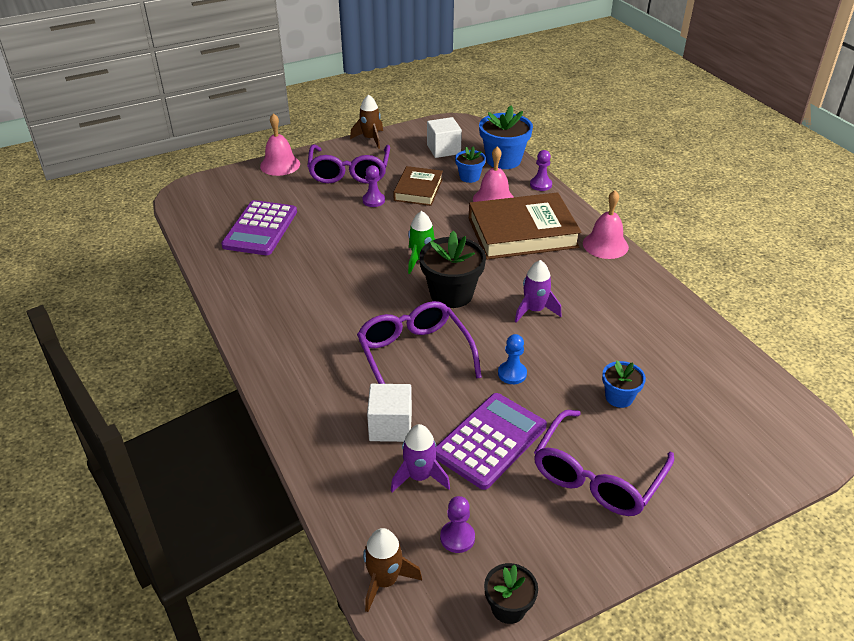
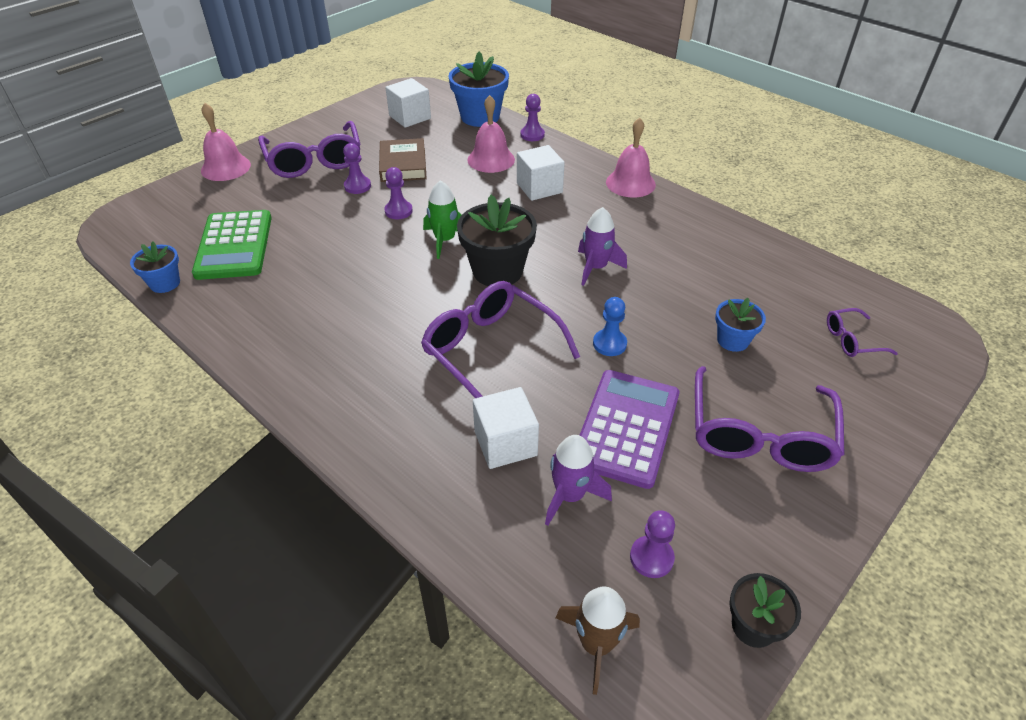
camera: 20 degrees left, 5 degrees up
(260, 229) = (234, 245): purple calculator -> green calculator
(370, 139) = (321, 120): brown rocket -> none
(396, 228) = (398, 211): none -> purple pawn
(469, 177) = (453, 141): blue flower pot -> blue flower pot (165, 283)
(522, 232) = (539, 188): brown book -> white cube
(728, 424) = (852, 340): none -> purple glasses

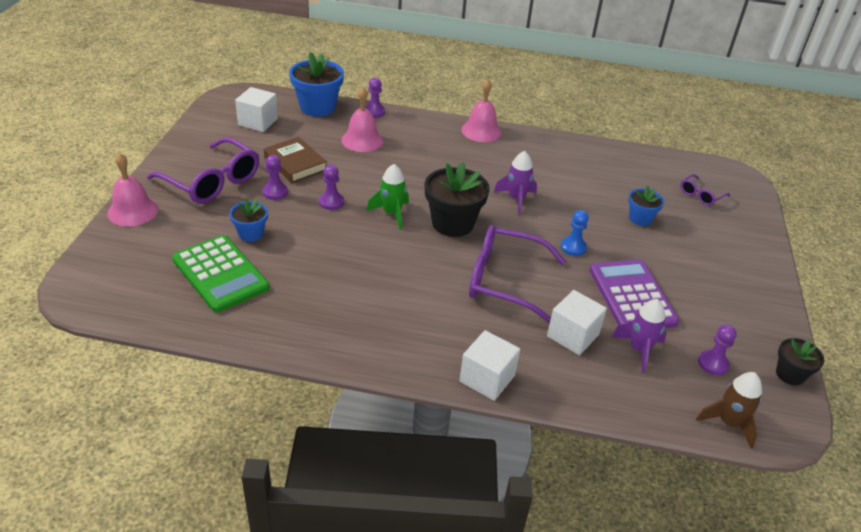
camera: 35 degrees left, 5 degrees down
(165, 283) = (192, 325): blue flower pot -> blue flower pot (251, 234)
(539, 188) = (421, 152): white cube -> white cube (487, 379)
(759, 434) = (703, 270): purple glasses -> none

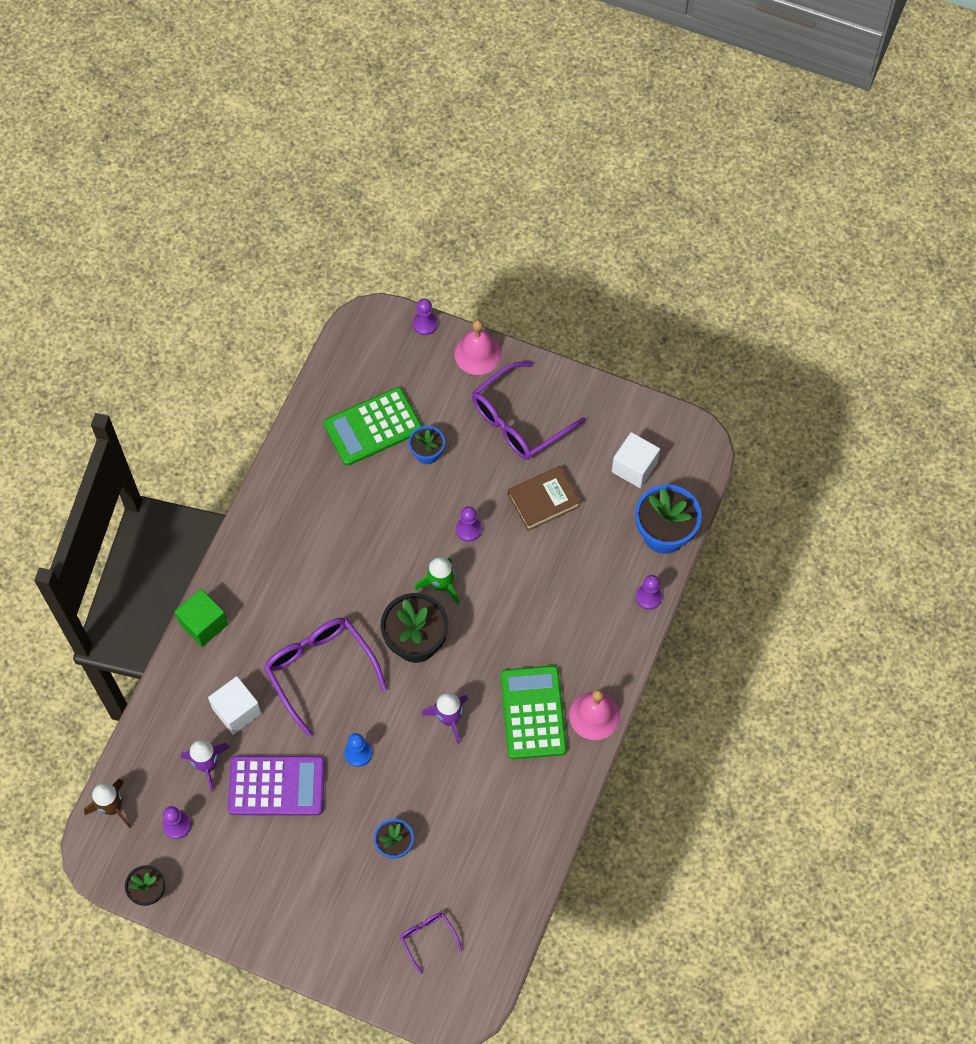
camera: 105 degrees right, 25 degrees up
(275, 192) = (493, 478): purple pawn -> purple pawn (425, 324)
(362, 140) = (585, 574): pink bell -> none
(487, 379) = (203, 624): white cube -> green cube
(491, 158) = (533, 712): none -> green calculator
(504, 280) = (320, 670): purple glasses -> purple glasses turned 60 degrees counterclockwise

